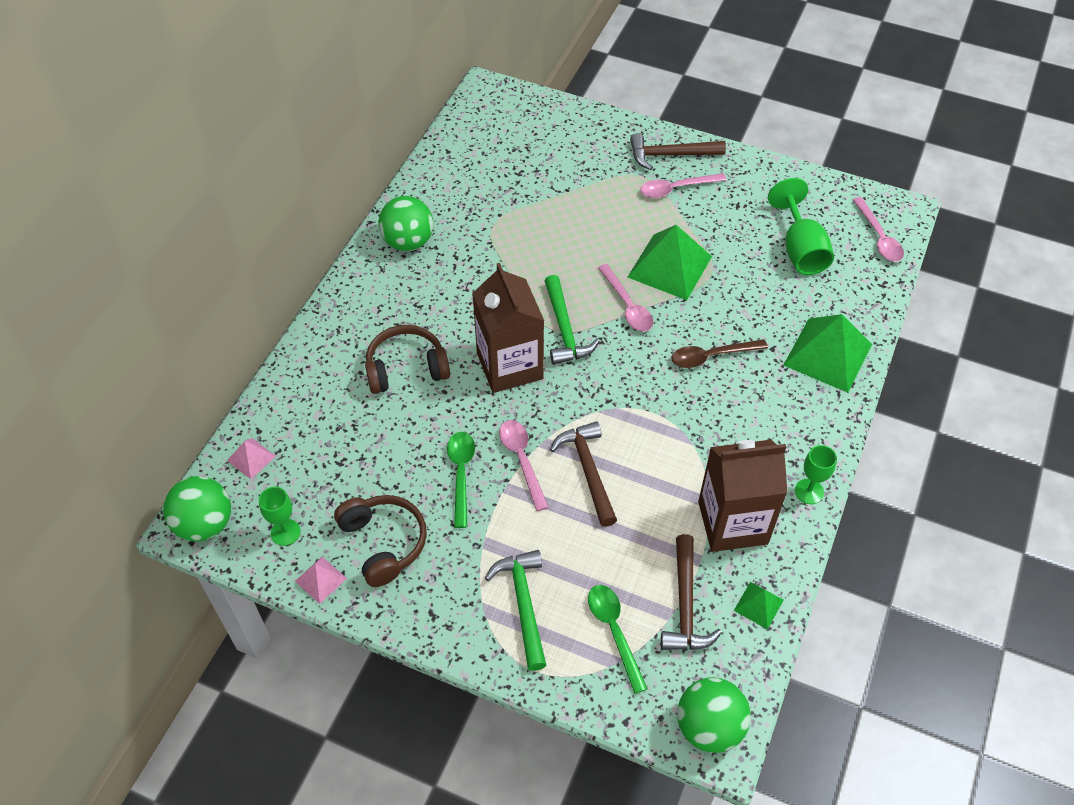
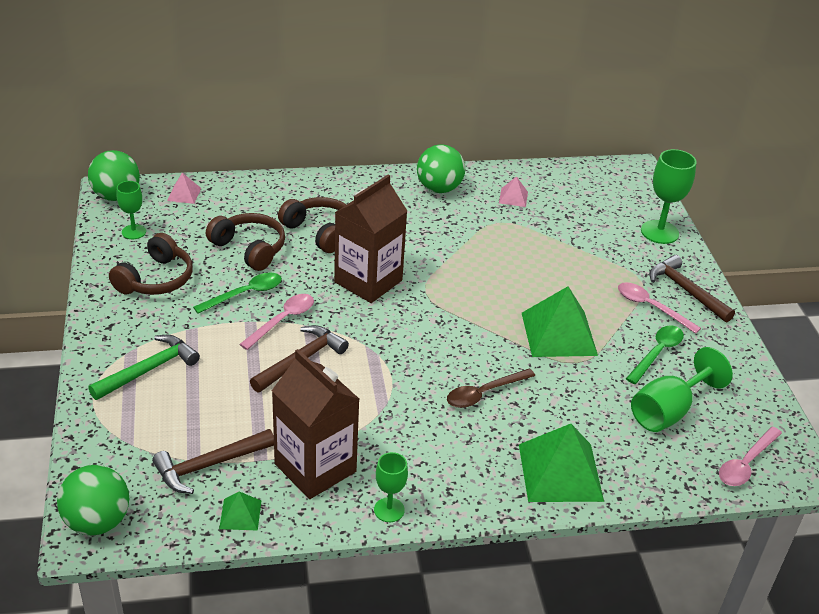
camera: 55 degrees right, 15 degrees down
(320, 579) = (105, 262): pink pyramid -> pink pyramid (513, 197)
(391, 439) = (249, 249): none -> brown headphones
(564, 329) = (431, 297): green hammer -> none
(585, 126) = (659, 232): none -> green goblet
(614, 631) = (155, 430): green spoon -> green spoon (657, 353)
(627, 305) = (490, 323): pink spoon -> none
(711, 356) = (484, 393): brown spoon -> brown spoon turned 75 degrees counterclockwise

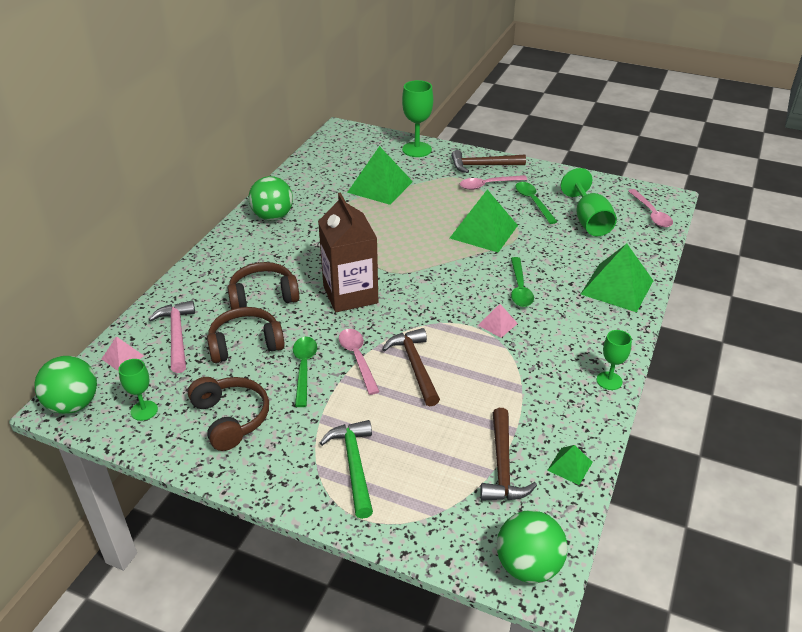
camera: 55 degrees left, 0 degrees up
(230, 209) = (177, 335): none -> pink hammer
(315, 468) = (543, 403): brown carton -> none
(484, 393) = (519, 288): brown spoon -> green spoon
(513, 197) = (319, 189): pink pyramid -> pink pyramid (497, 324)
(560, 233) = (380, 187): none -> green pyramid

